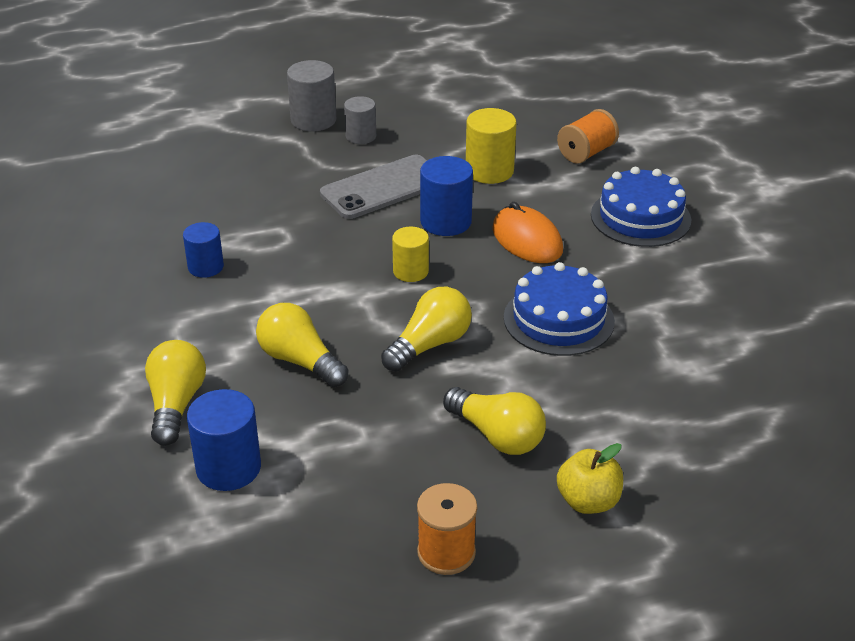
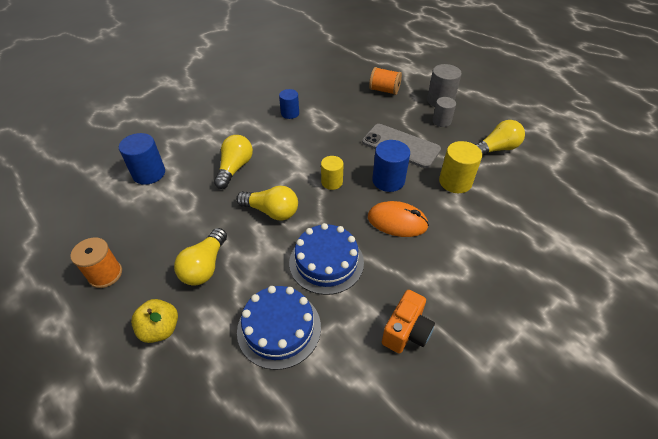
camera: 65 degrees right, 10 degrees up
(176, 404) = (187, 142): yellow light bulb -> yellow light bulb (496, 149)
(527, 240) = (397, 221): orange mouse -> orange mouse turned 75 degrees clockwise
(586, 153) = (519, 221): orange spool -> orange spool (384, 90)
(640, 217) = (468, 273): blue cake -> blue cake (279, 328)
(696, 289) = (406, 332): none -> orange camera

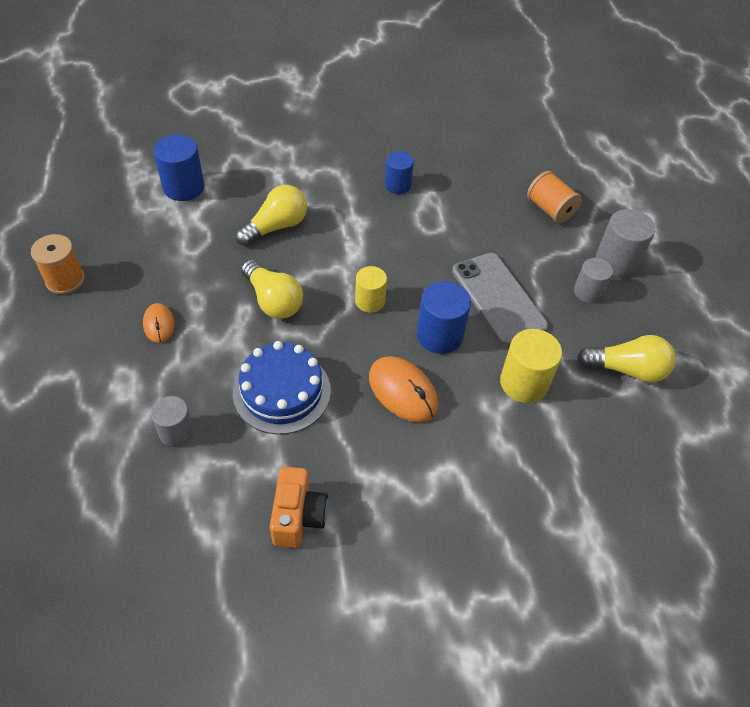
camera: 30 degrees right, 5 degrees up
(160, 329) = (72, 365): yellow apple -> none
(205, 266) = (159, 324): yellow light bulb -> orange mouse
(279, 328) = (176, 432): blue cake -> grey cylinder
(406, 332) = (298, 517): orange camera -> orange camera turned 60 degrees counterclockwise

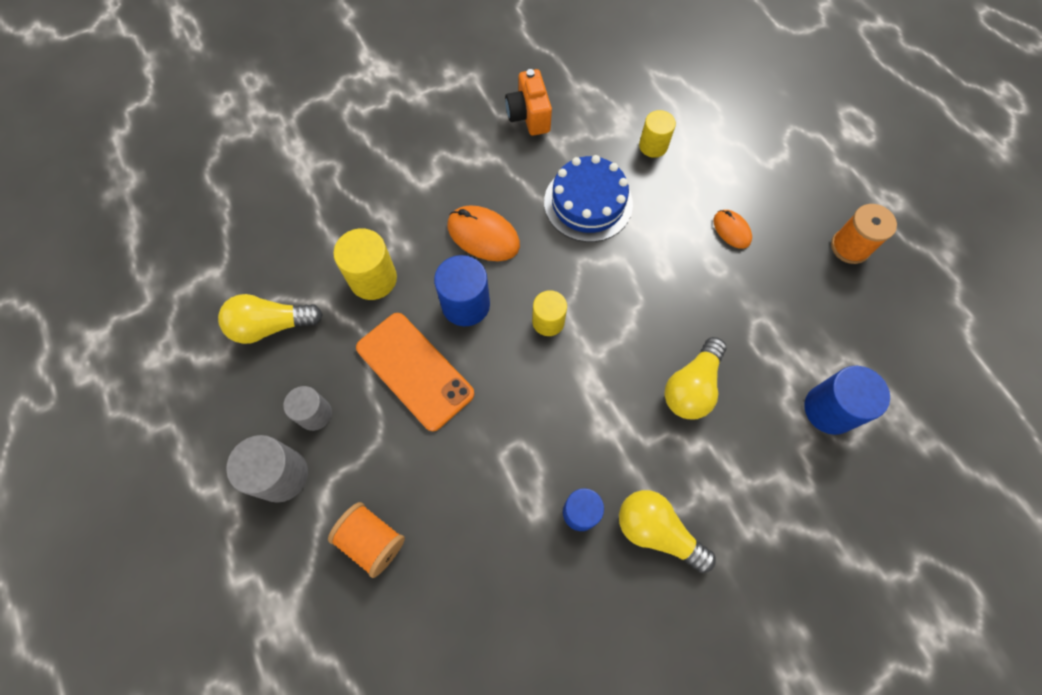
camera: 165 degrees right, 15 degrees up
(176, 432) = (653, 146): grey cylinder -> yellow cylinder
(273, 300) = (643, 290): yellow light bulb -> yellow light bulb (657, 531)
(498, 298) = (415, 370): grey phone -> orange phone

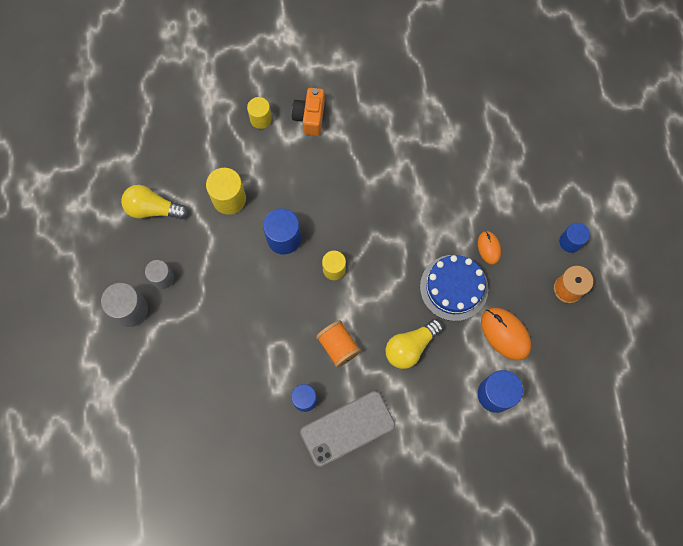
camera: 20 degrees right, 5 degrees up
(372, 540) = (172, 369): orange spool -> orange spool (338, 346)
(415, 370) = (234, 272): orange phone -> none
(483, 235) = (314, 192): orange mouse -> orange mouse (505, 334)
(529, 116) = (381, 111): orange camera -> orange camera (310, 117)
(588, 203) = (396, 193): blue cake -> blue cake (454, 287)
(653, 146) = (461, 164): yellow cylinder -> yellow cylinder (260, 119)
(657, 531) = (347, 428): yellow light bulb -> grey phone
(824, 192) = (570, 242): none -> blue cylinder

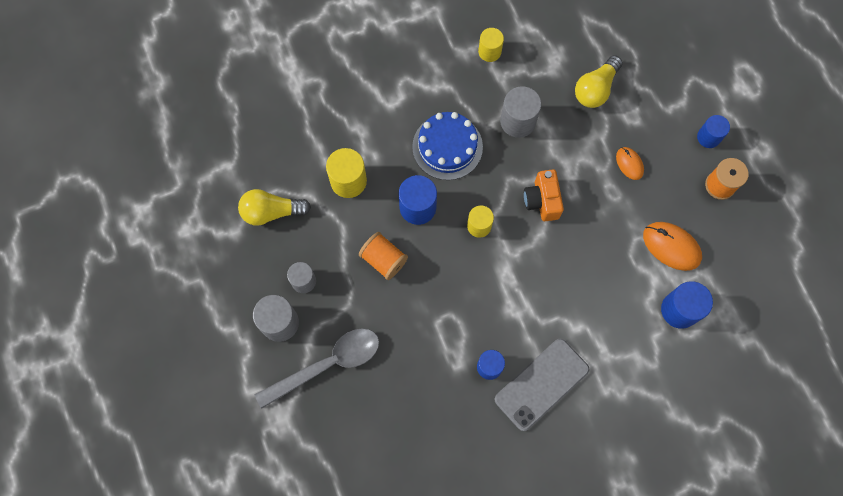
camera: 15 degrees left, 0 degrees up
(161, 358) = (327, 364): none -> grey spoon
(260, 119) = (356, 90): yellow cylinder -> yellow cylinder (489, 51)
(310, 117) = (407, 76): orange camera -> orange camera (542, 201)
(338, 346) = (507, 303): orange spool -> orange spool (383, 259)
(397, 183) = (518, 121): none -> grey cylinder
(410, 347) = (580, 284): yellow light bulb -> yellow light bulb (595, 89)
(454, 287) = (606, 213): blue cake -> blue cake (447, 147)

